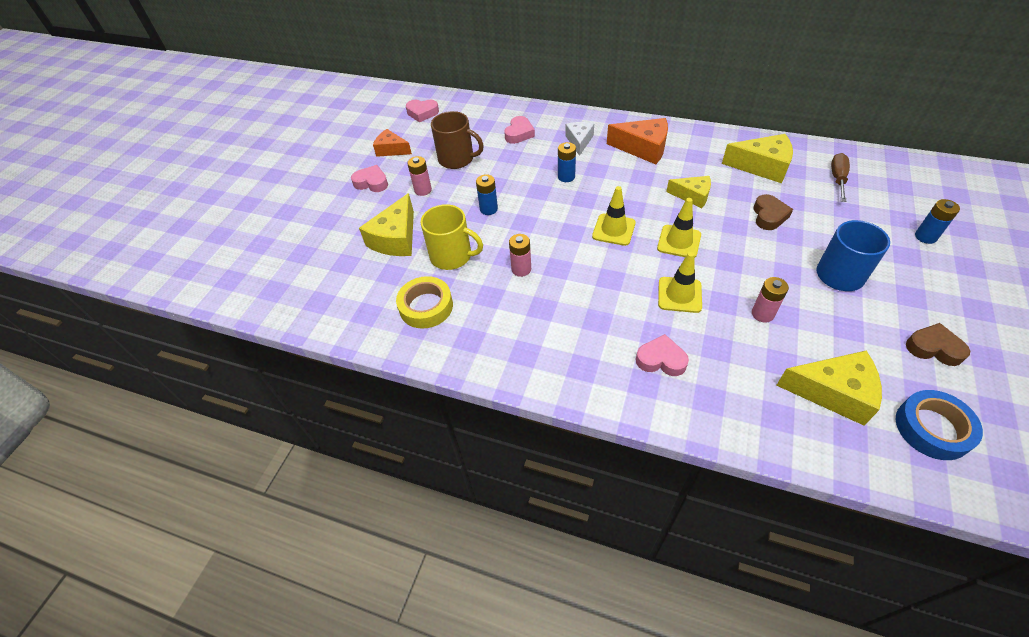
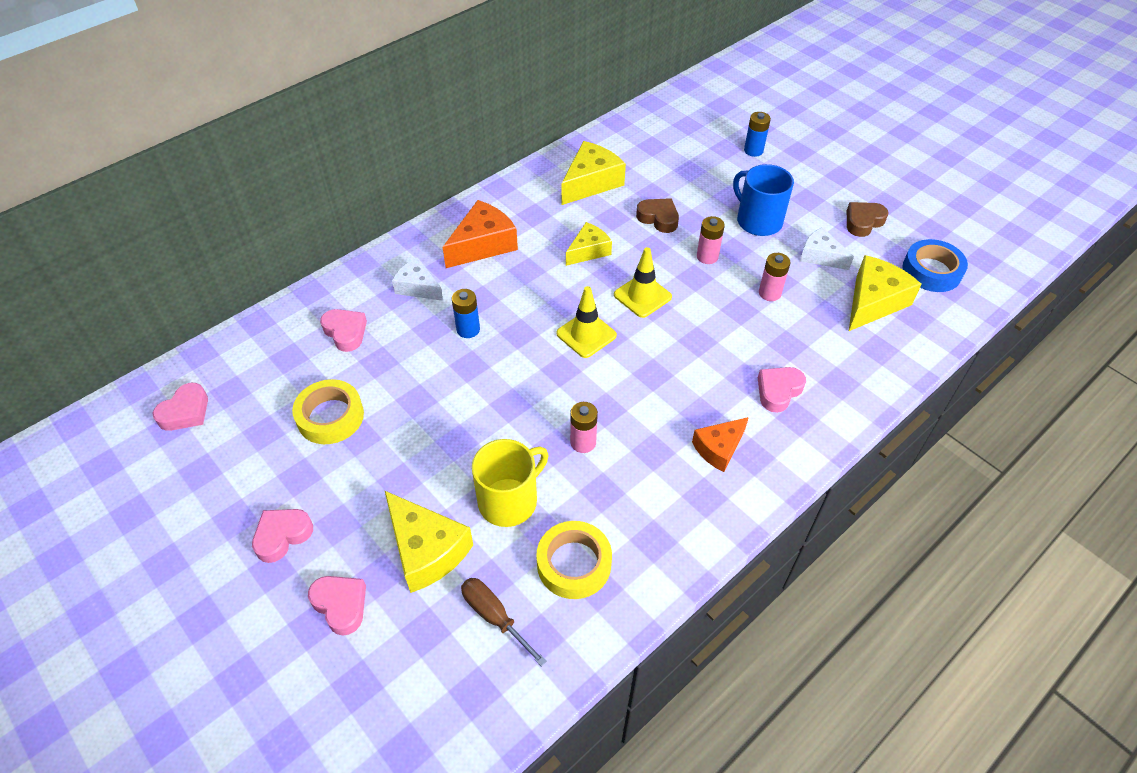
camera: 65 degrees left, 0 degrees up
(343, 224) = (341, 605): none -> pink heart
(391, 150) = (231, 483): orange cheese -> orange cheese (719, 448)
(423, 190) = (357, 481): pink battery -> pink battery (707, 257)
(457, 159) = (330, 417): brown mug -> yellow tape
(488, 209) = (458, 427): blue battery -> none
(679, 295) = (710, 334): yellow traffic cone -> none
(837, 178) = (648, 150): brown screwdriver -> brown screwdriver (494, 616)
(847, 332) = (820, 256): none -> white cheese

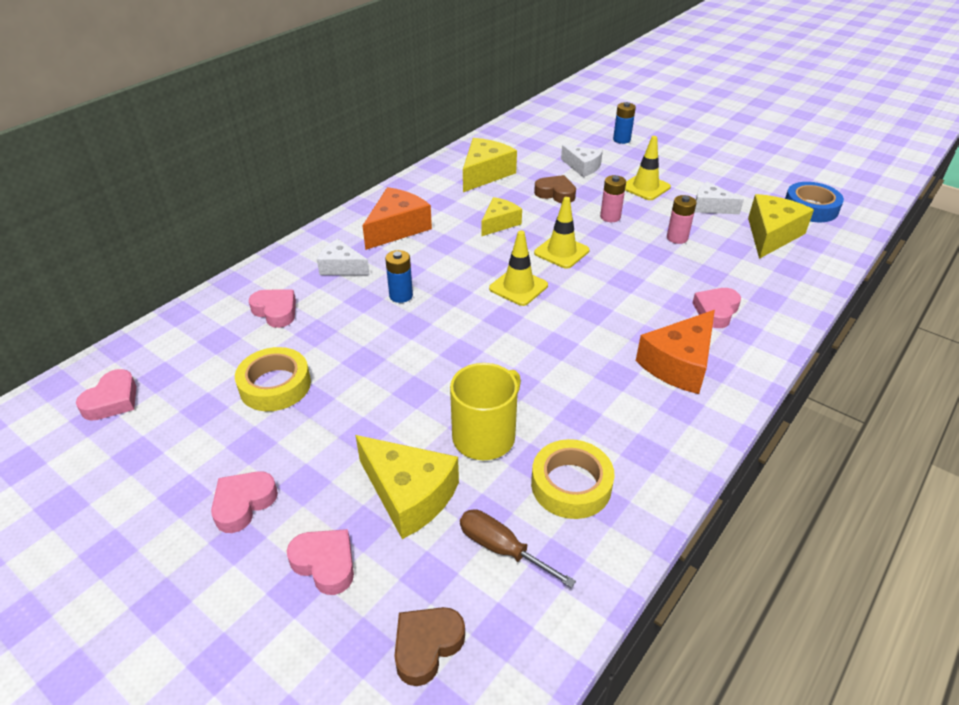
camera: 10 degrees left, 10 degrees down
(583, 442) = (544, 375): pink battery -> none
(698, 185) = (582, 167): none -> white cheese
(719, 448) = (679, 364): orange cheese -> orange cheese, size x1.56
(758, 221) = (645, 187): blue mug -> yellow traffic cone
(863, 222) = (736, 179): brown heart -> brown heart (426, 646)

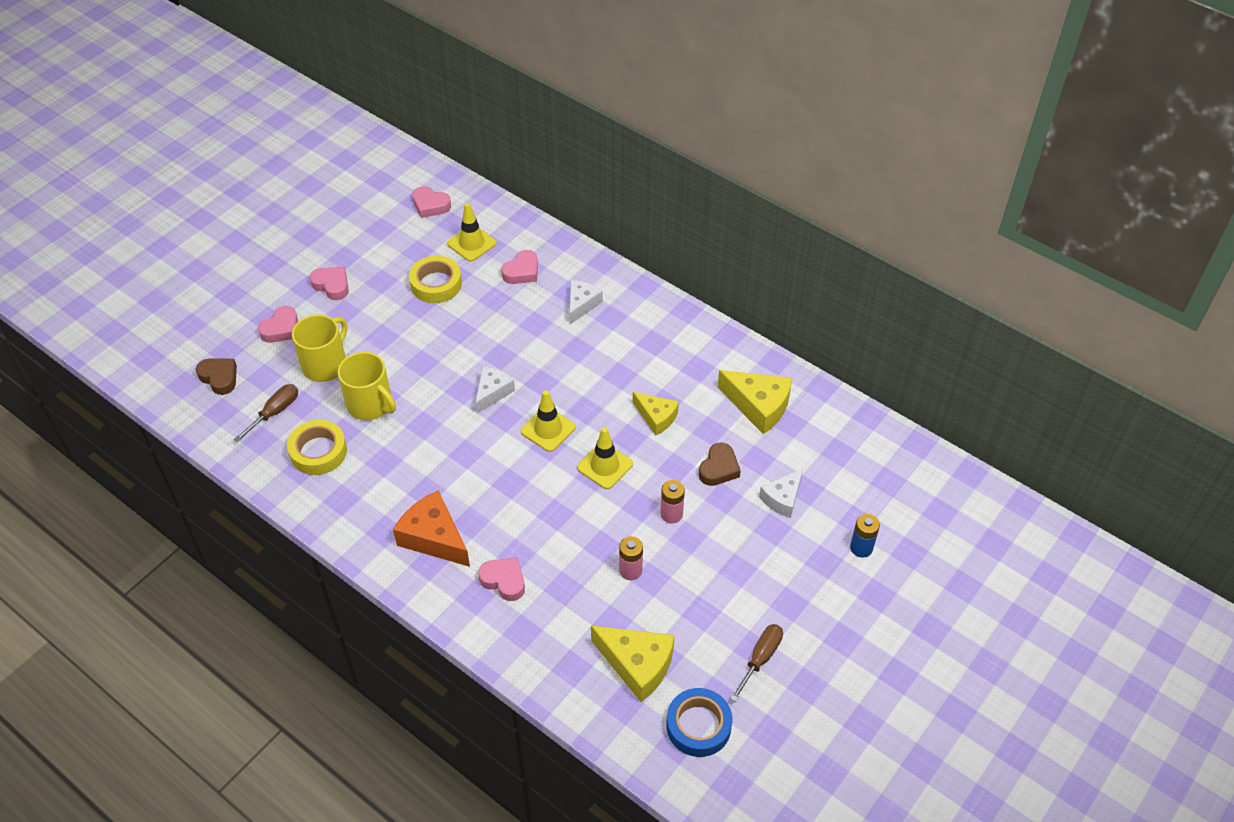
camera: 90 degrees right, 10 degrees up
(397, 228) = (646, 338): orange cheese -> none
(401, 295) = (539, 347): blue battery -> none
(409, 494) = (325, 364): yellow cheese -> yellow mug
(645, 187) = (738, 557): yellow traffic cone -> yellow traffic cone (472, 243)
(710, 207) = (696, 616): white cheese -> white cheese (492, 392)
(736, 181) = (760, 658): none -> brown screwdriver

